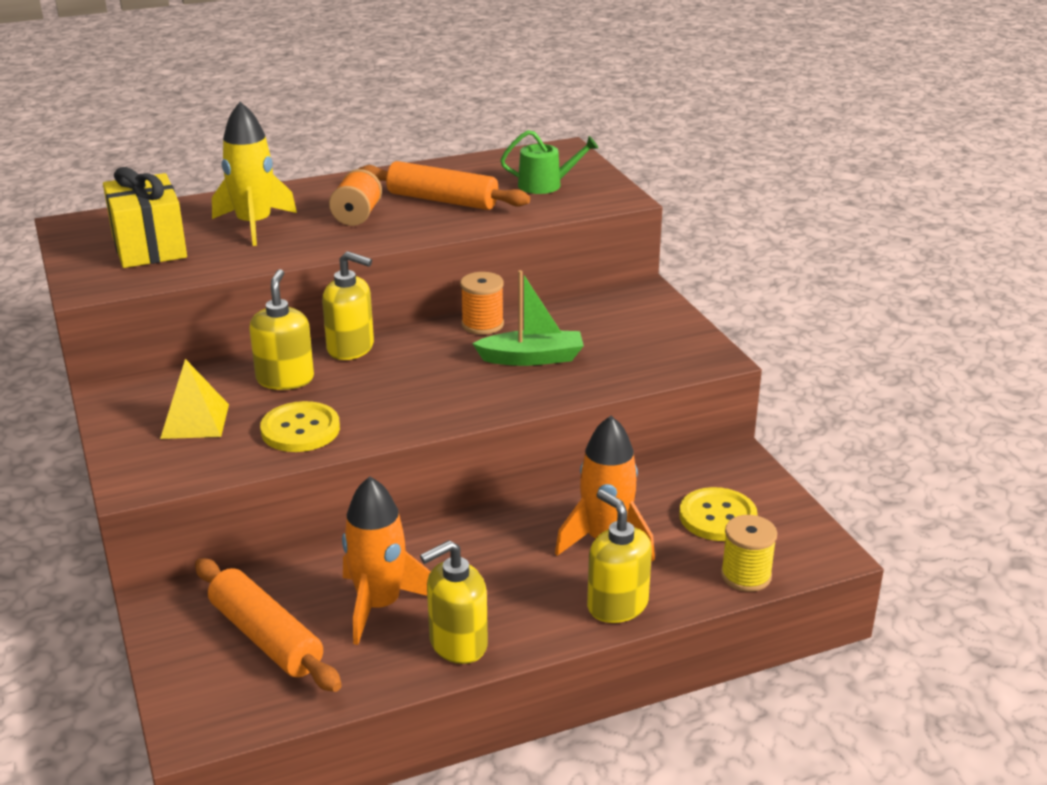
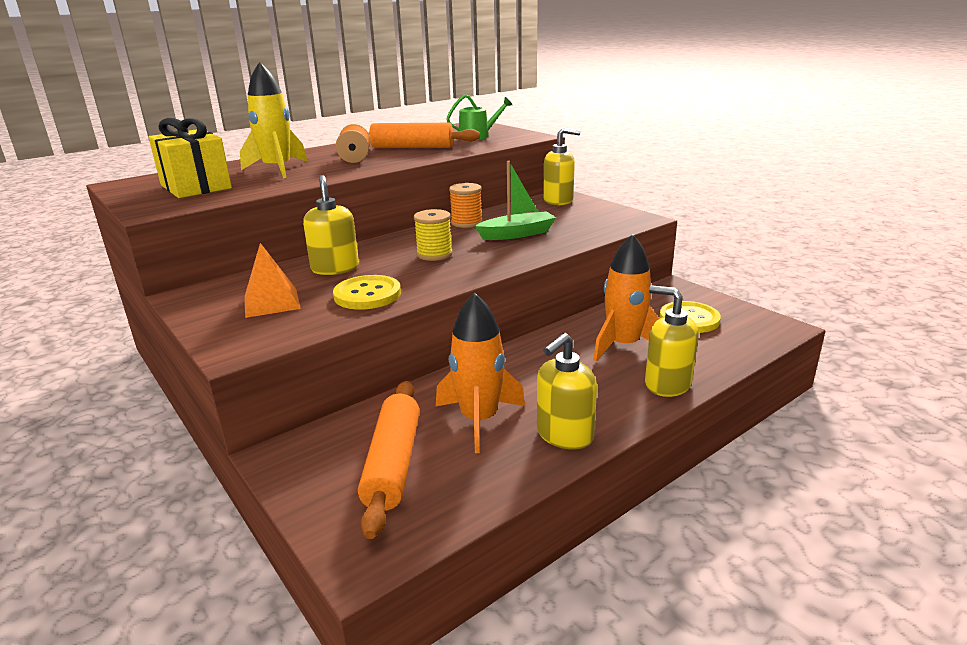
camera: 15 degrees left, 5 degrees down
(195, 421) = (271, 302): yellow pyramid -> orange pyramid
(266, 637) = (393, 464): orange rolling pin -> orange rolling pin turned 60 degrees clockwise
(351, 348) = (377, 246): yellow soap dispenser -> yellow soap dispenser (558, 201)
(746, 575) = (741, 349): yellow spool -> yellow spool (434, 254)

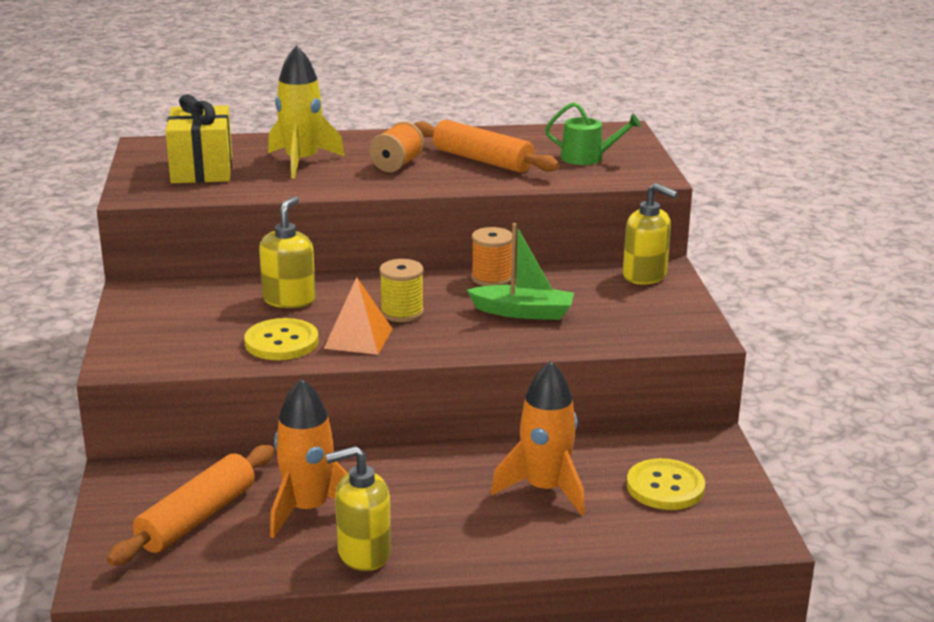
camera: 30 degrees right, 0 degrees up
(271, 302) = (194, 322): orange pyramid -> orange pyramid (358, 338)
(667, 384) = (528, 547): yellow soap dispenser -> none

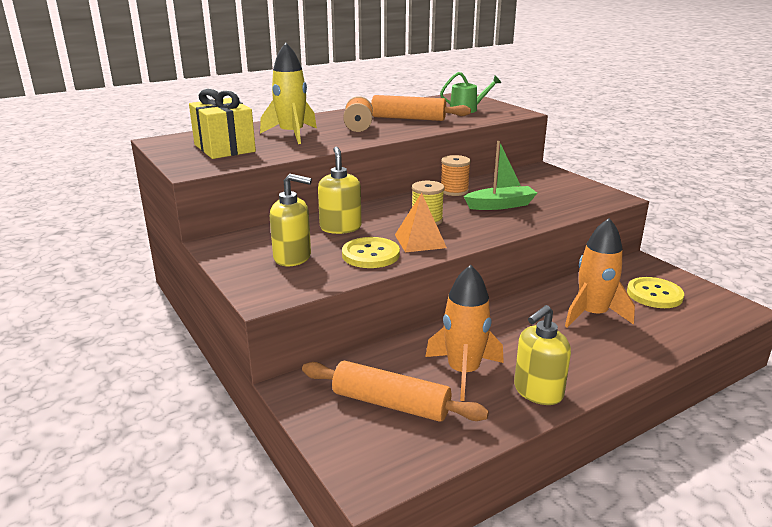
camera: 25 degrees left, 0 degrees up
(197, 518) = (391, 403): orange rolling pin -> orange rolling pin turned 75 degrees counterclockwise
(645, 276) = (538, 174): yellow soap dispenser -> yellow soap dispenser (293, 257)

